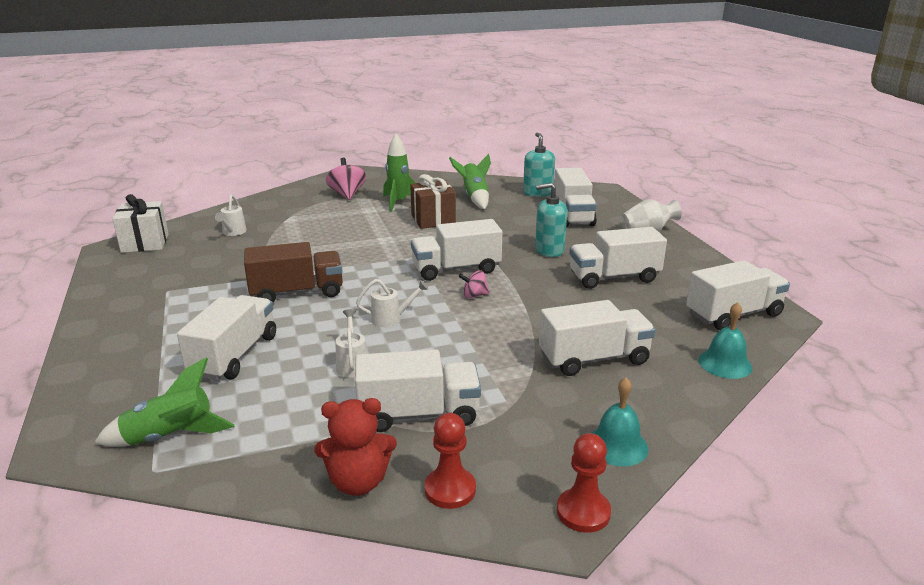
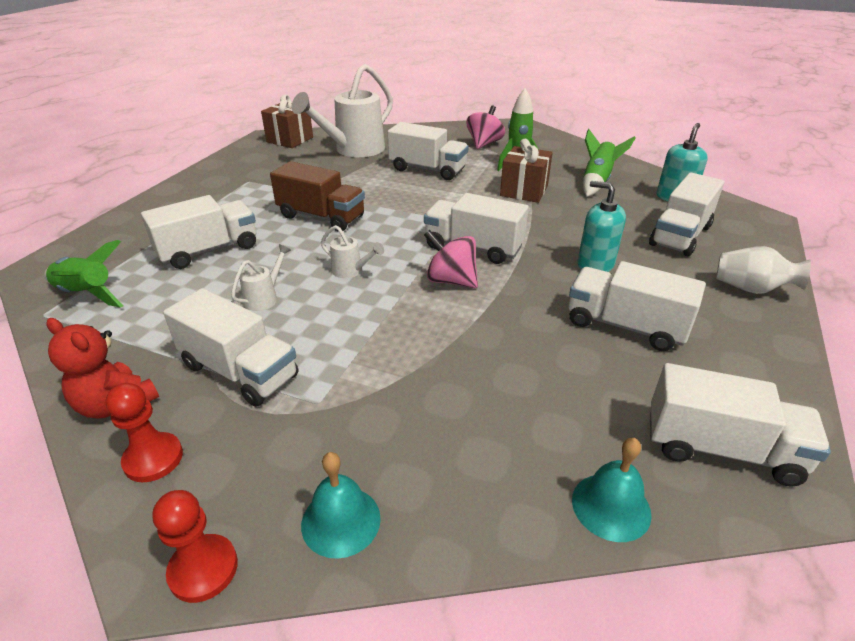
camera: 40 degrees right, 10 degrees up
(145, 243) = (290, 140): white gift -> brown gift
(233, 232) = (354, 150): white watering can -> white watering can, size x2.31
(474, 295) = (451, 280): pink spinning top -> pink spinning top, size x1.73
(594, 359) = (464, 407): white truck -> white truck (427, 169)

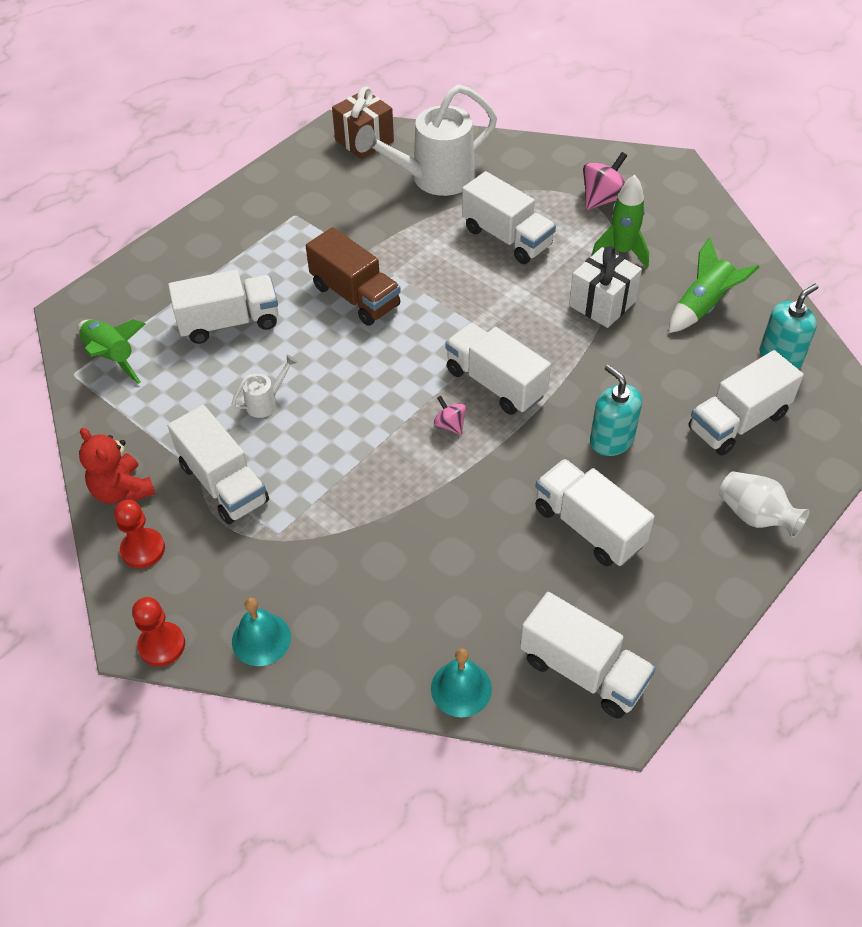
camera: 20 degrees right, 15 degrees up
(351, 271) = (357, 386): white watering can -> none
(451, 280) = (450, 425): pink spinning top -> pink spinning top, size x0.58
(524, 191) = (602, 303): brown gift -> white gift

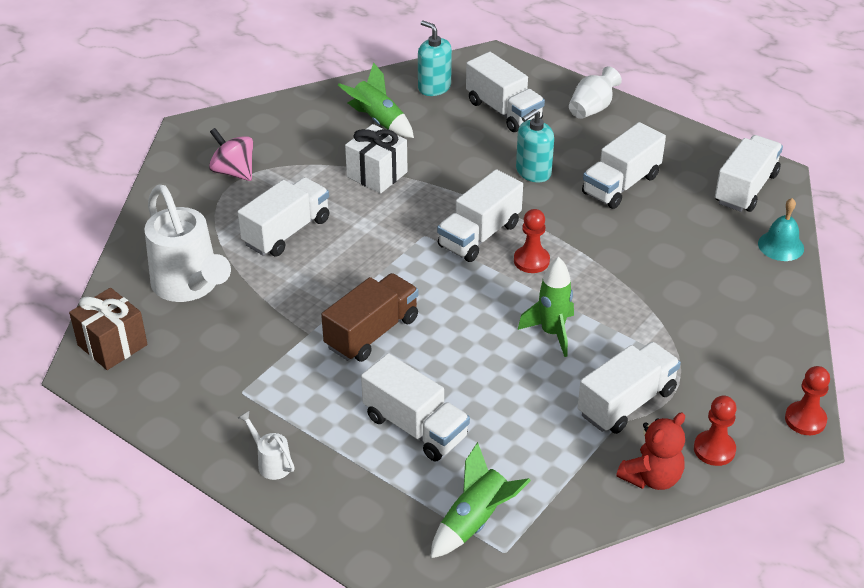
camera: 95 degrees left, 10 degrees down
(229, 322) = (415, 427): white truck -> white truck turned 150 degrees clockwise
(261, 639) = (778, 357): turquoise bell -> none
(266, 402) = (523, 384): white watering can -> white watering can (271, 462)
(450, 425) = (531, 261): pink spinning top -> red pawn
(621, 251) = (309, 162): green rocket -> green rocket (552, 333)

